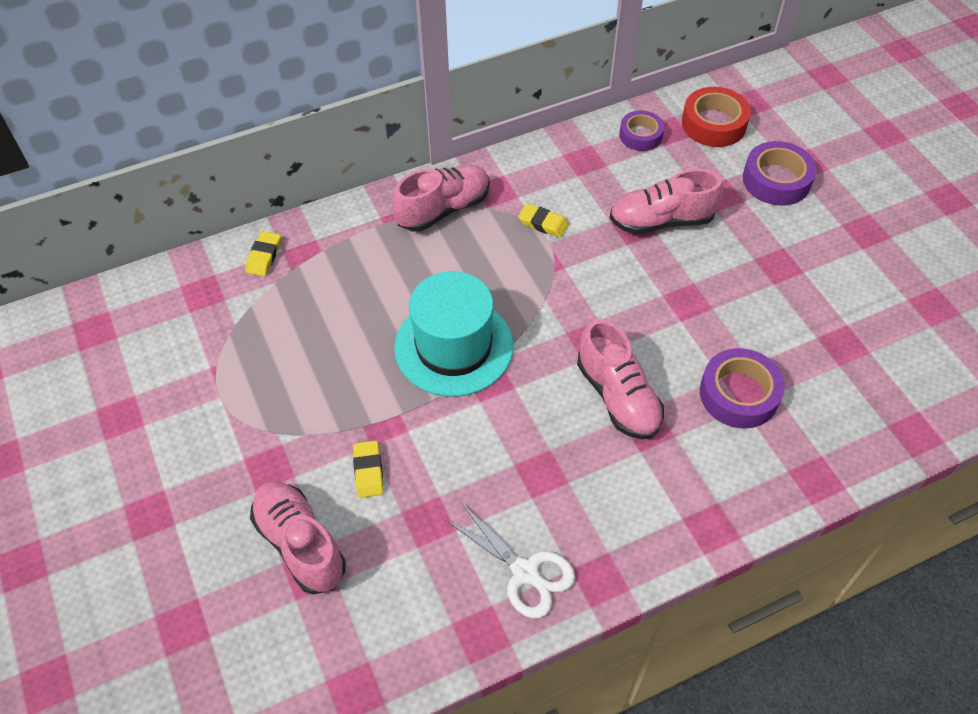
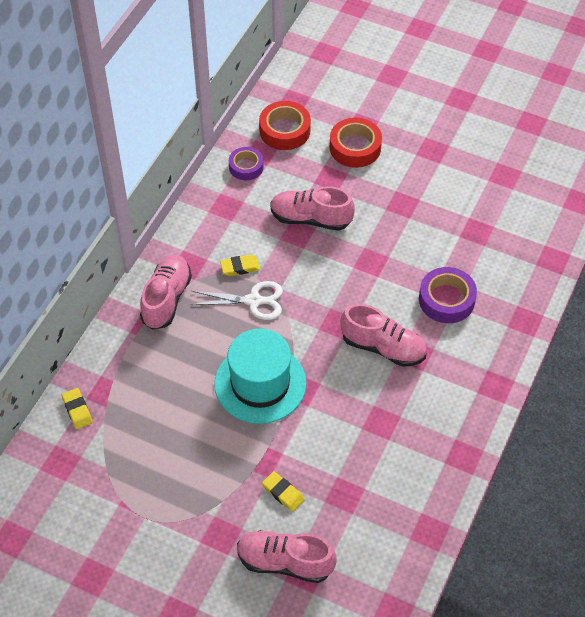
camera: 40 degrees left, 0 degrees up
(525, 572) = (423, 482): white scissors -> white scissors (254, 301)
(661, 221) = (311, 219): pink shoe -> pink shoe turned 60 degrees clockwise
(776, 180) = (355, 147): purple tape -> red tape

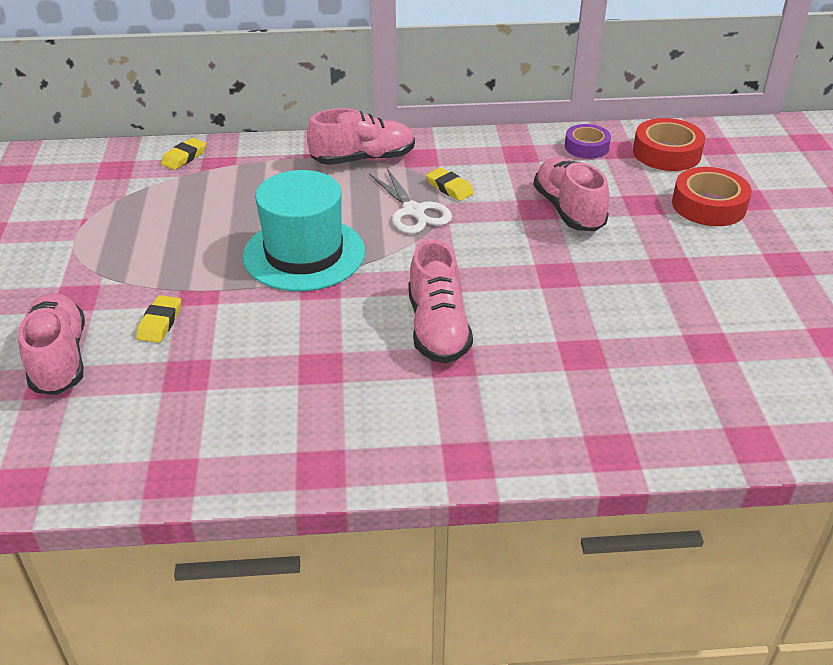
camera: 60 degrees right, 15 degrees down
(446, 300) = (567, 358): purple tape -> none

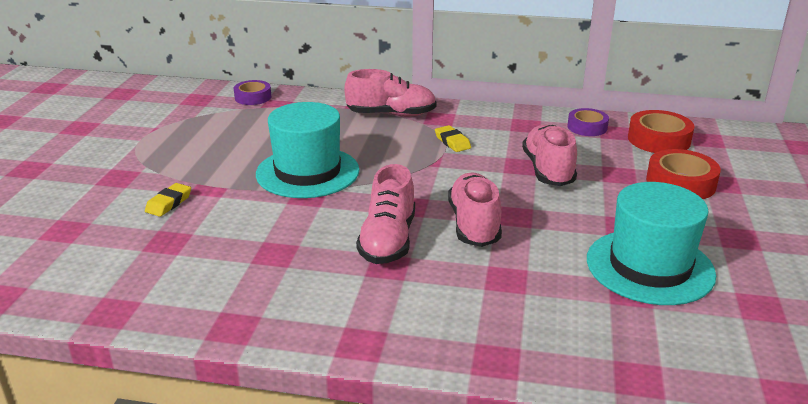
camera: 15 degrees right, 10 degrees down
(59, 359) = (80, 216): pink shoe -> pink shoe (474, 225)
(184, 157) = (253, 97): yellow eraser -> purple tape
(414, 212) = (413, 155): white scissors -> none
(716, 313) = (649, 266): none -> turquoise hat

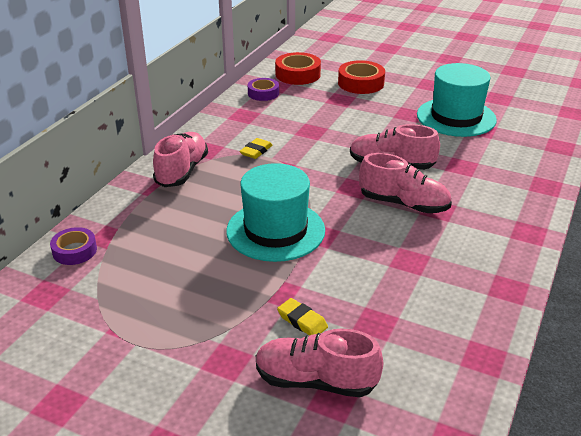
camera: 75 degrees left, 5 degrees up
(452, 142) = (256, 151): yellow eraser -> yellow eraser turned 45 degrees counterclockwise
(548, 170) = (323, 122): pink shoe -> pink shoe (315, 381)

